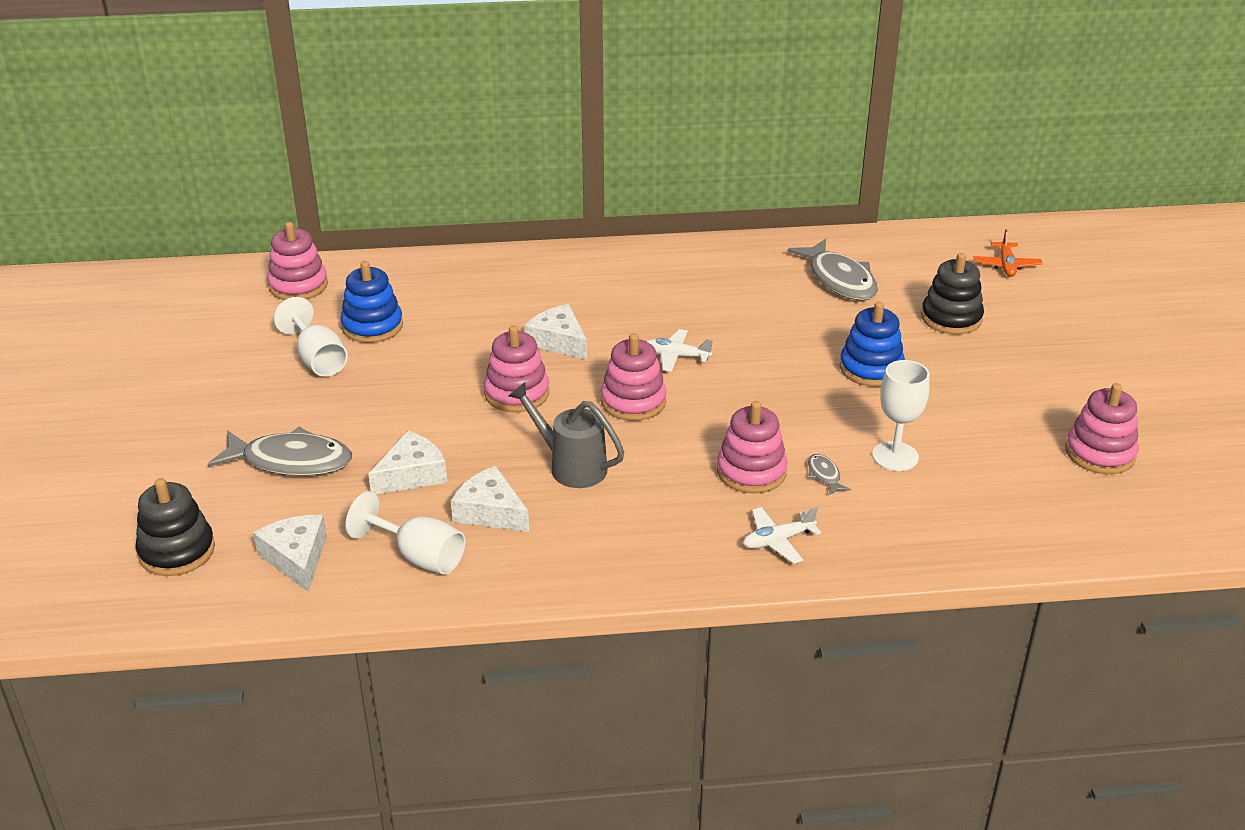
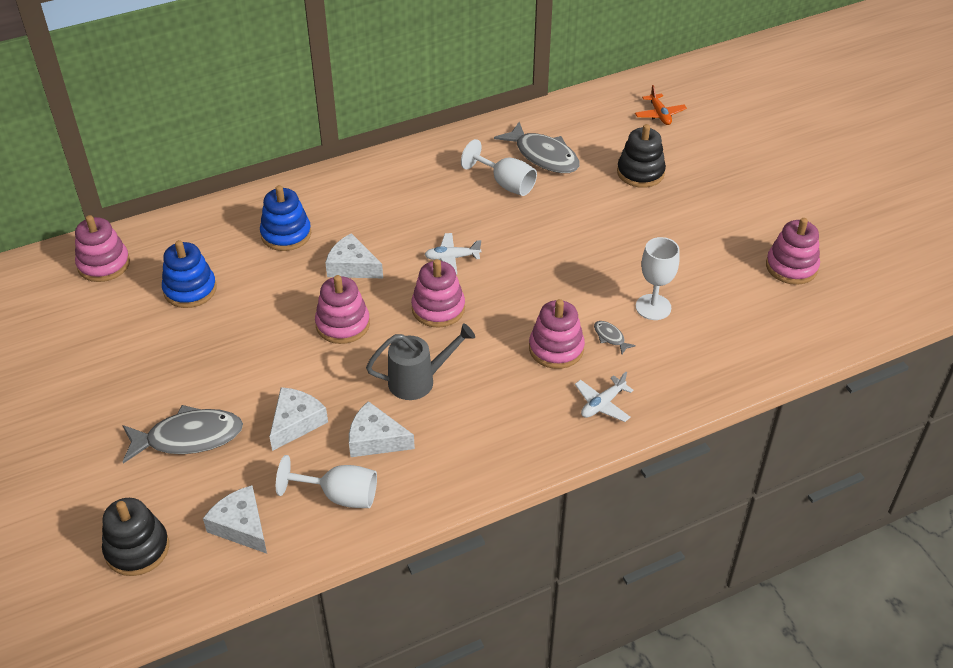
camera: 20 degrees left, 10 degrees up
(318, 359) = (160, 334): white goblet -> white goblet (506, 184)
(571, 466) = (418, 381): grey watering can -> grey watering can turned 150 degrees clockwise
(871, 369) = (602, 233): blue stacking toy -> blue stacking toy (286, 234)

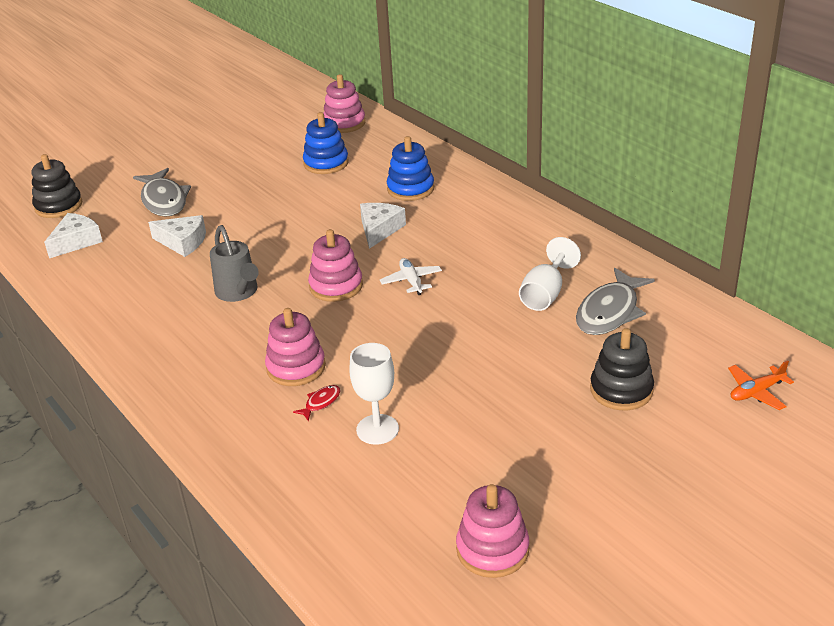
camera: 80 degrees right, 10 degrees down
(340, 496) = (104, 279): white goblet -> none
(343, 324) = (302, 240): pink stacking toy -> none
(375, 439) = (166, 283): white cheese -> none
(602, 404) = (221, 410): white plane -> none
(610, 337) = (321, 403): grey fish -> red fish

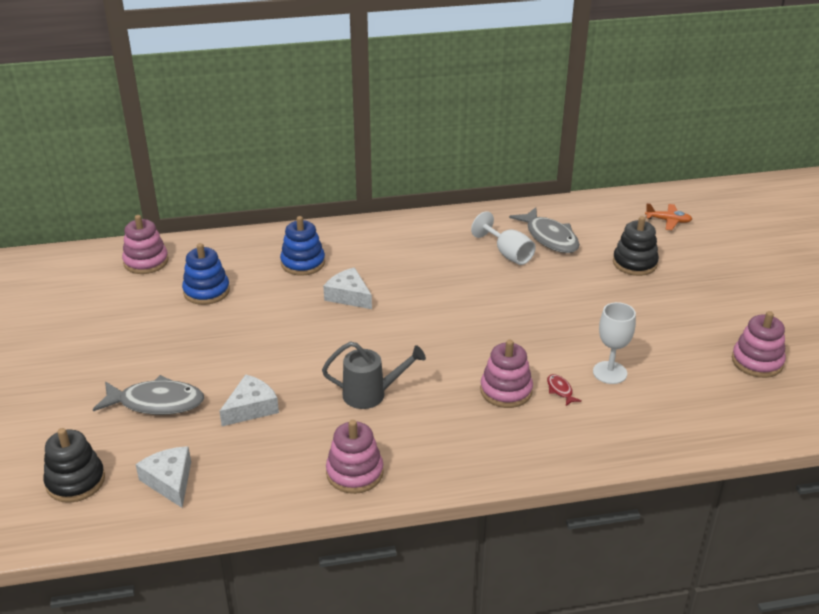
camera: 65 degrees left, 0 degrees up
(336, 286) = (411, 340): pink stacking toy -> pink stacking toy (355, 473)
(411, 281) = (438, 303): white plane -> none
(756, 392) = (668, 221): orange plane -> orange plane turned 75 degrees counterclockwise

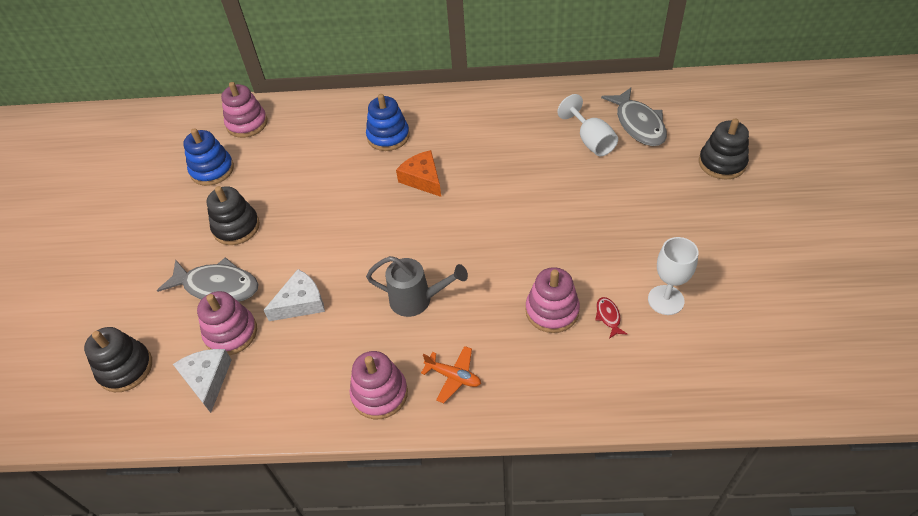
camera: 15 degrees right, 15 degrees up
(162, 351) = (236, 227): none -> black stacking toy
(206, 291) = (292, 162): blue stacking toy -> blue stacking toy (212, 170)
(349, 296) = (422, 179): white cheese -> orange cheese
(668, 221) = (769, 112): orange plane -> orange plane (453, 377)
(757, 362) = (832, 303): pink stacking toy -> pink stacking toy (231, 333)

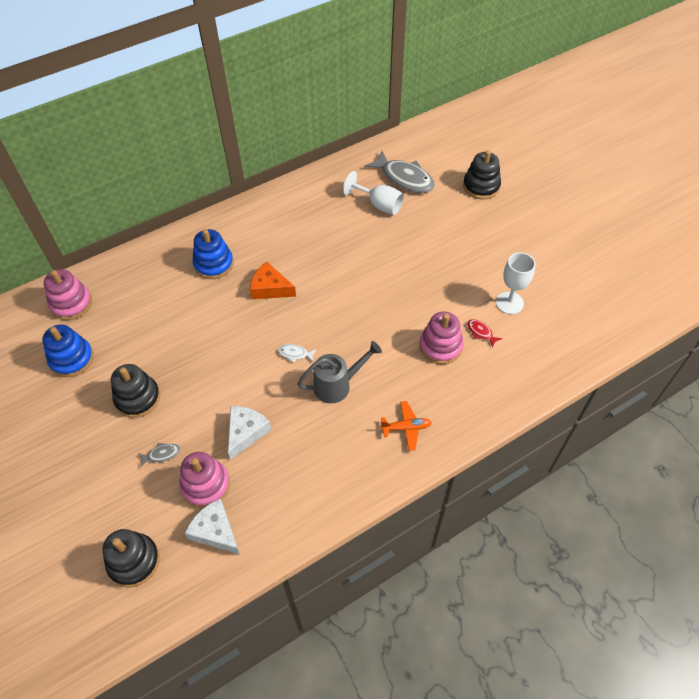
camera: 35 degrees left, 5 degrees up
(217, 286) = (161, 454): grey fish -> grey fish, size x0.44
(379, 394) = (362, 468): pink stacking toy -> none
(399, 251) = (295, 354): none -> white fish

